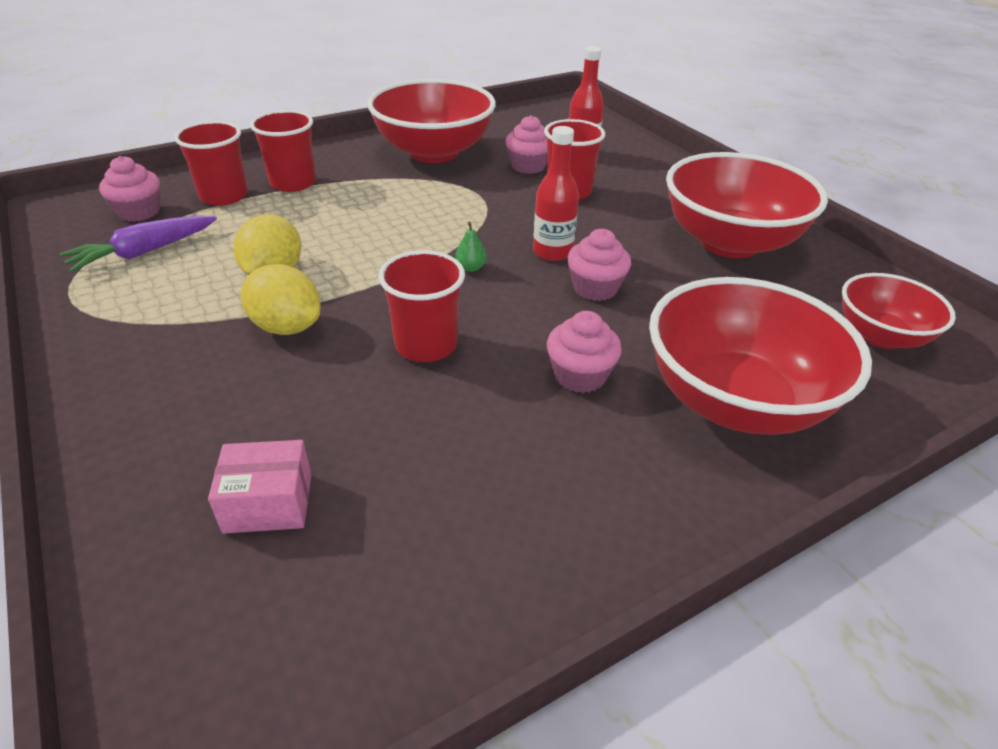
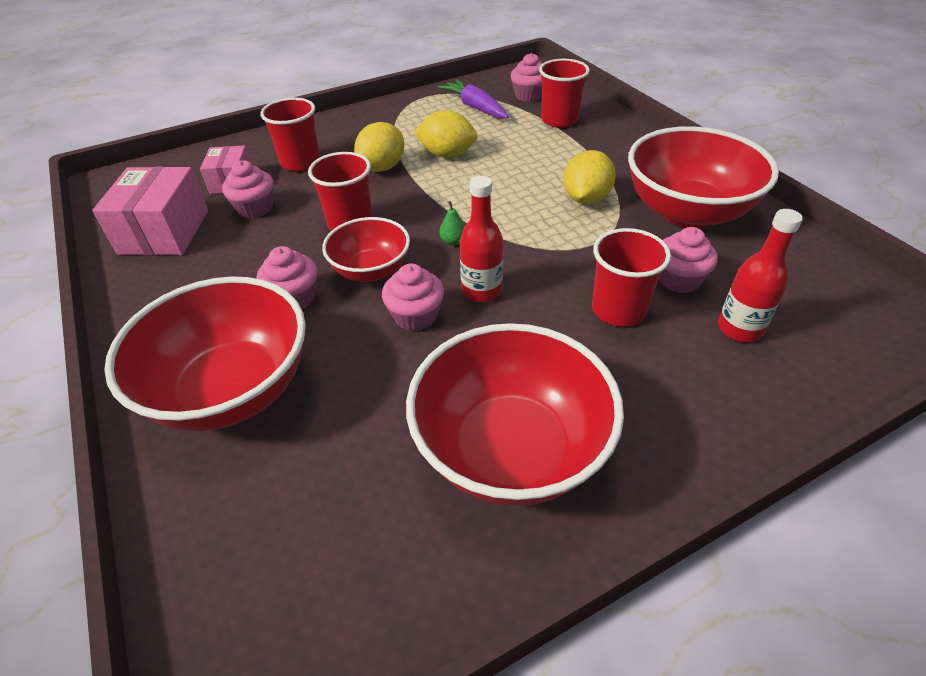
camera: 95 degrees right, 5 degrees up
(293, 183) = (590, 144): red cup -> red cup (300, 162)
(368, 451) = (255, 208): none -> pink cupcake
(403, 193) = (586, 199): none -> yellow lemon
(424, 565) = (164, 232): none -> pink box
(880, 336) = (289, 562): red bowl -> red bowl (371, 270)

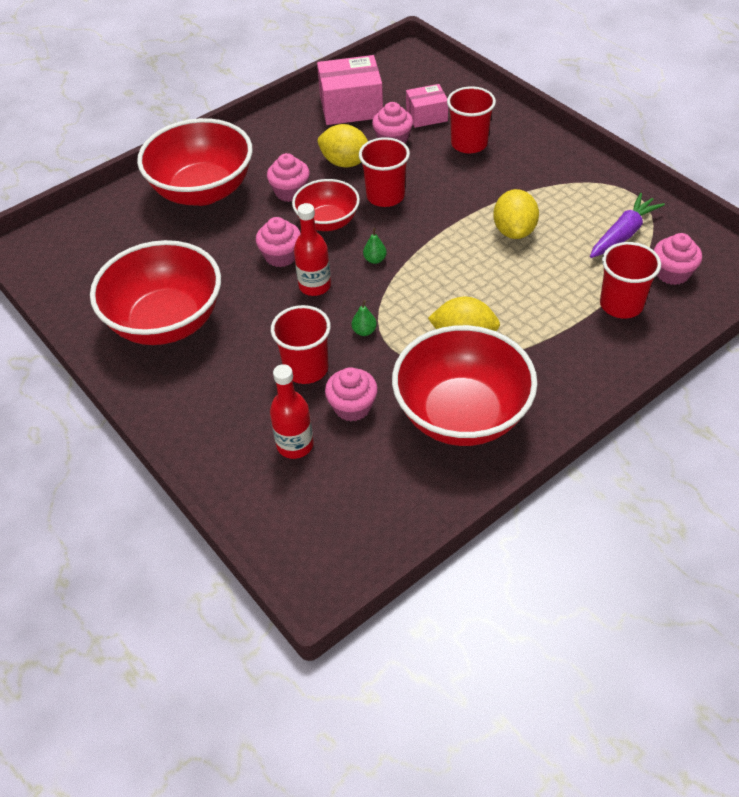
camera: 80 degrees right, 5 degrees up
(382, 167) = (476, 194): yellow lemon -> yellow lemon (345, 163)
(565, 260) = (364, 331): none -> green pear

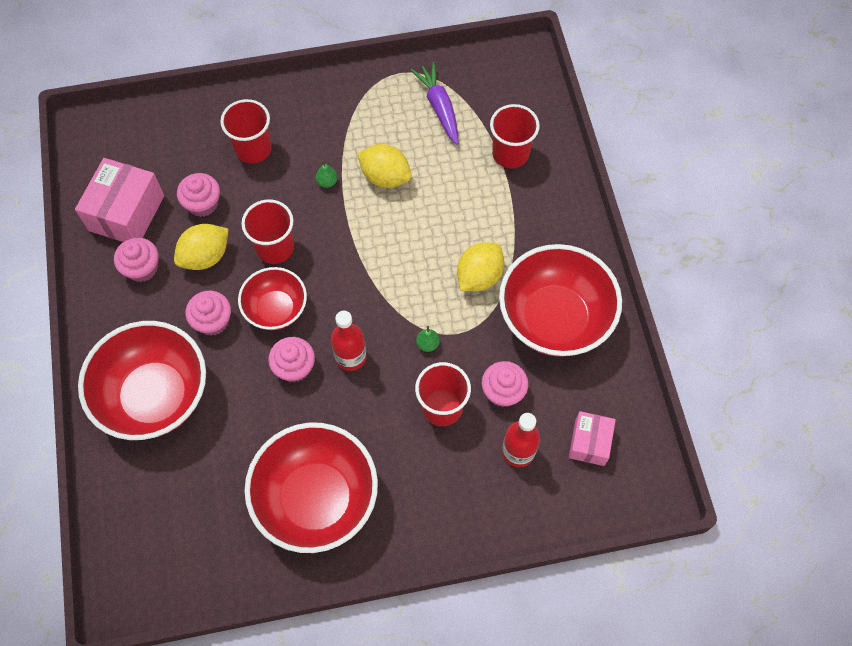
camera: 65 degrees left, 15 degrees up
(375, 259) = (349, 295): green pear -> green pear (327, 182)
(426, 116) = (189, 160): pink box -> pink box (589, 442)
(672, 273) = (500, 103): pink cupcake -> pink cupcake (142, 268)

